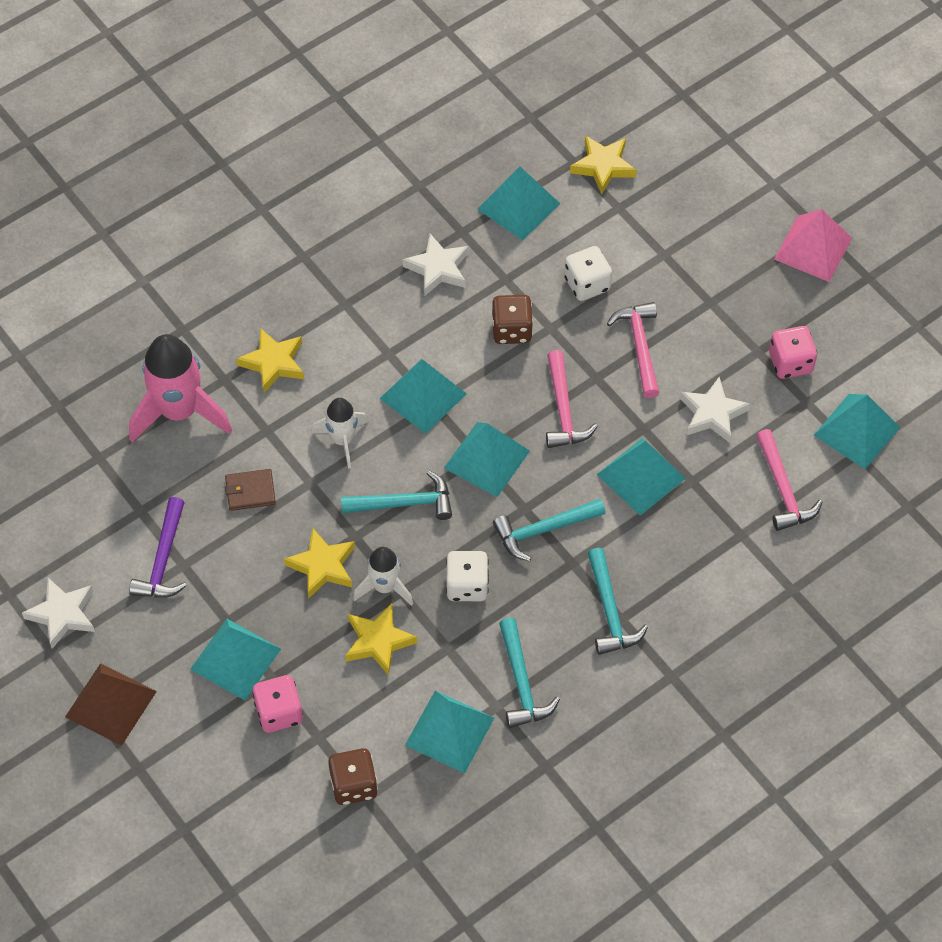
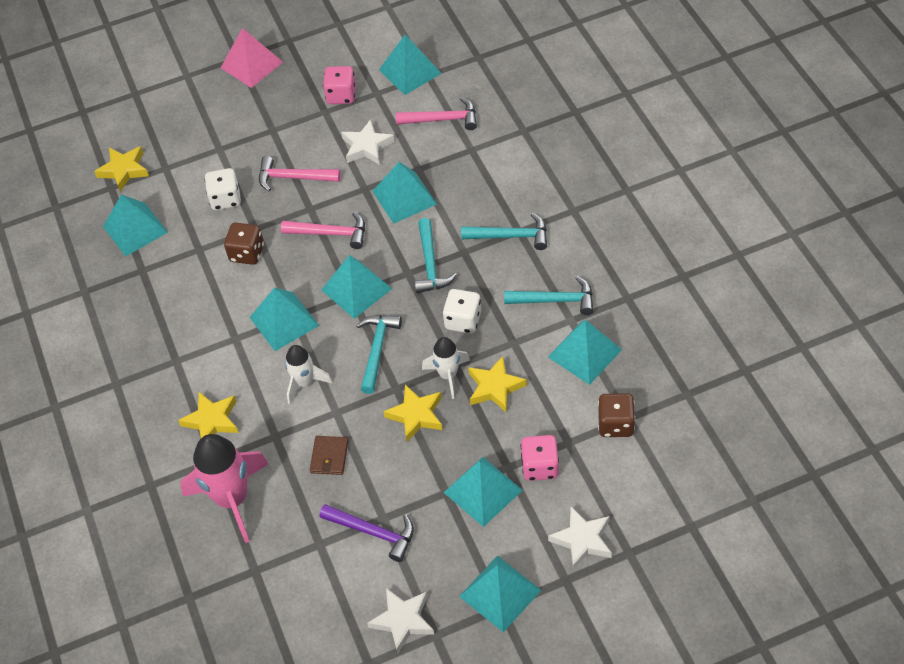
camera: 70 degrees left, 5 degrees down
(111, 704) = (500, 593): brown pyramid -> turquoise pyramid
(438, 268) = (169, 291): white star -> white star (582, 540)

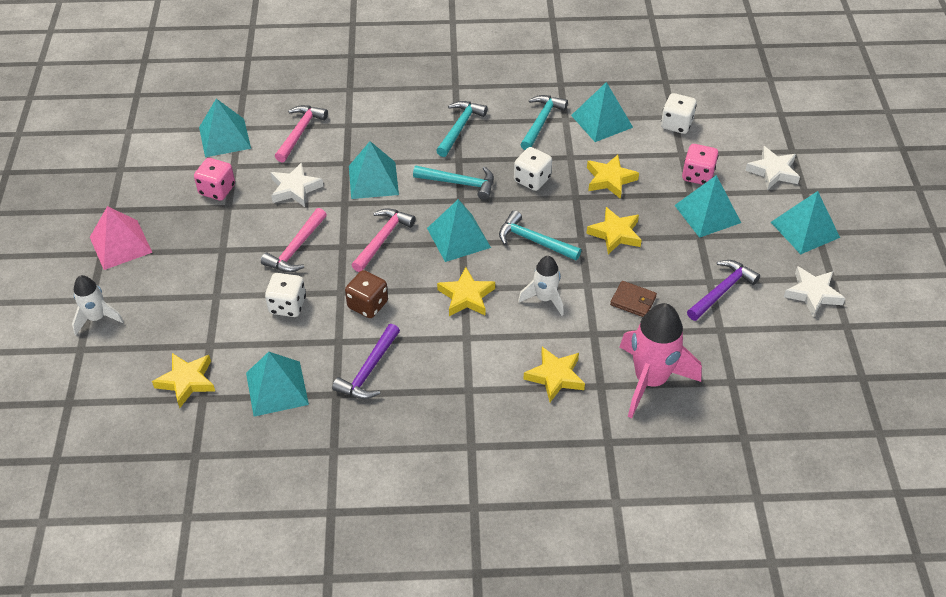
camera: 75 degrees left, 5 degrees down
(174, 282) = (369, 370): none -> purple hammer
(284, 321) = (466, 296): turquoise pyramid -> yellow star
(448, 375) = (584, 203): white rocket -> white rocket (97, 318)
(615, 424) = (676, 124): brown dice -> white dice

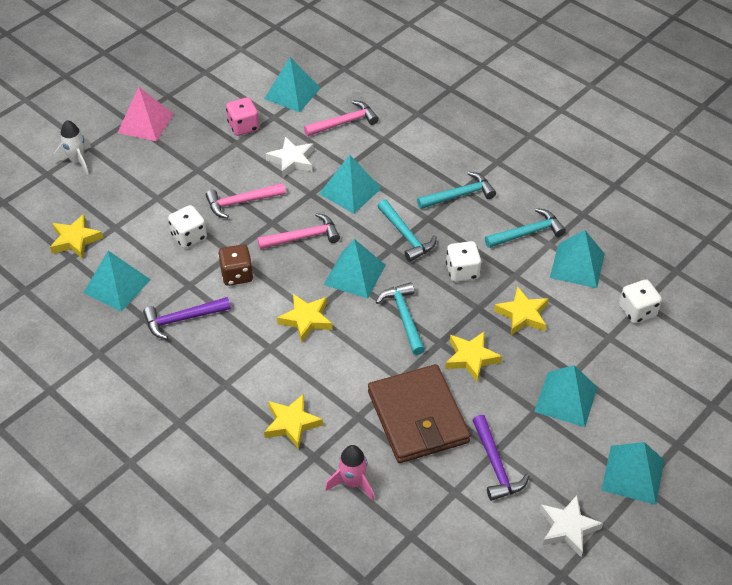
camera: 45 degrees right, 0 degrees up
(544, 298) = (356, 364): white rocket -> none
(633, 301) = (417, 417): brown wallet -> brown wallet, size x2.39
(650, 380) = (352, 483): pink rocket -> pink rocket, size x0.57
(697, 175) = (599, 364): pink dice -> none
(722, 291) = (495, 465): purple hammer -> purple hammer turned 75 degrees clockwise
(773, 171) = (670, 408): white star -> none

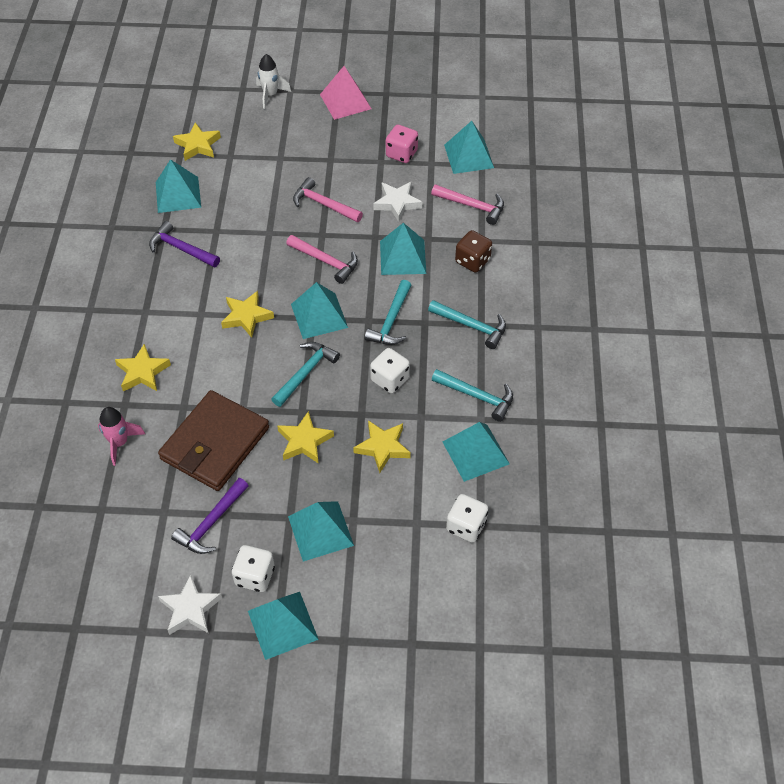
camera: 50 degrees right, 5 degrees up
(189, 237) = (261, 200): white dice -> white dice (255, 576)
(237, 275) = (251, 249): brown dice -> brown dice (472, 261)

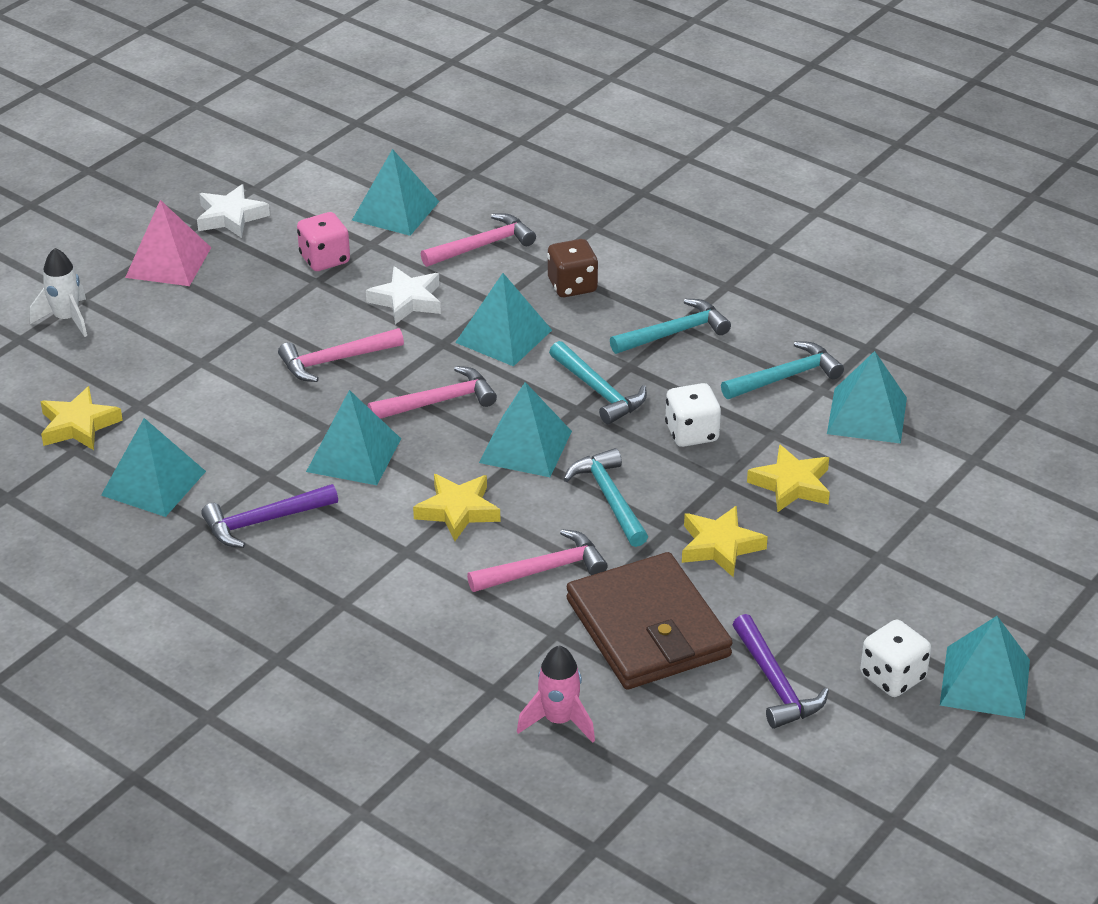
camera: 55 degrees left, 15 degrees down
(142, 372) = (454, 649): yellow star -> none
(190, 609) = (895, 757): white star -> white star (231, 217)
(228, 376) = (543, 570): none -> pink hammer
(320, 531) = (871, 590): turquoise pyramid -> turquoise pyramid (354, 454)
(466, 526) = (965, 470): white dice -> none

